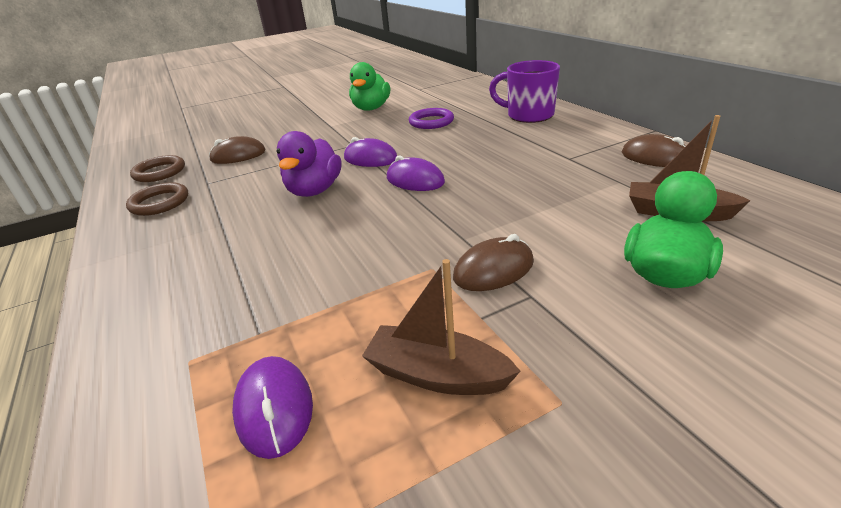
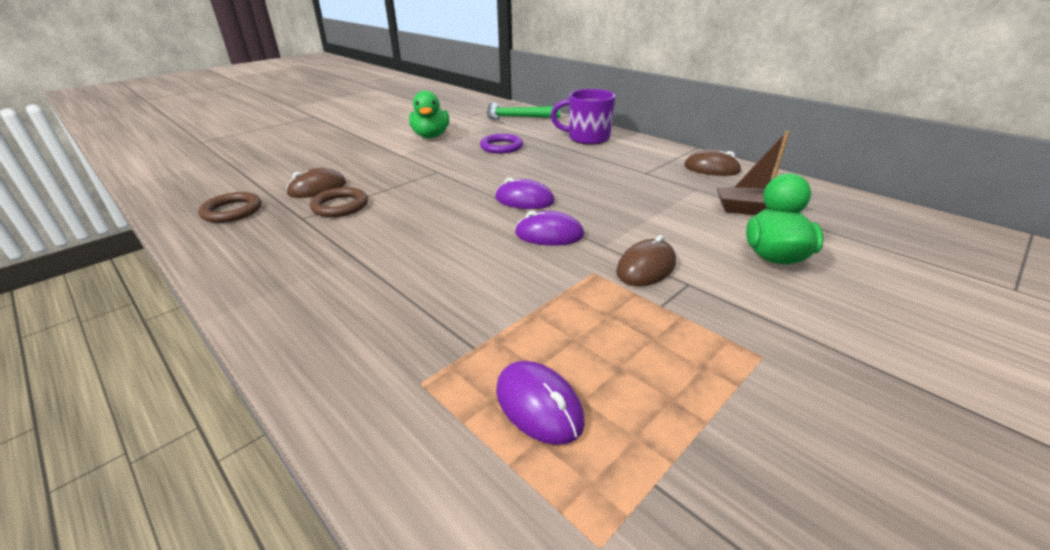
camera: 20 degrees left, 0 degrees up
(159, 203) = (260, 242): brown ring -> brown ring (340, 206)
(314, 190) = (431, 216): purple duck -> none
(370, 159) = (466, 183): purple mouse -> purple mouse (549, 234)
(437, 374) = (657, 353): brown boat -> none
(469, 91) = (517, 117): none -> green hammer

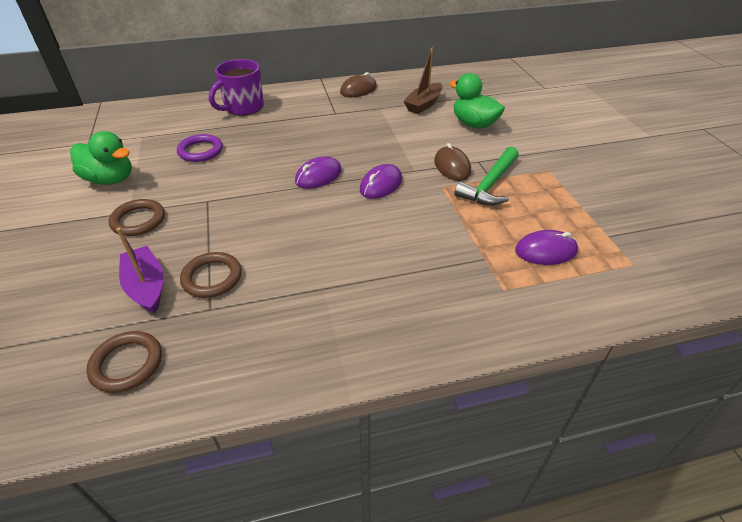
camera: 60 degrees left, 10 degrees up
(317, 188) = (146, 286): brown mouse -> purple boat
(391, 160) = (138, 220): none -> brown ring
(517, 117) = (142, 119): green hammer -> green hammer (490, 184)

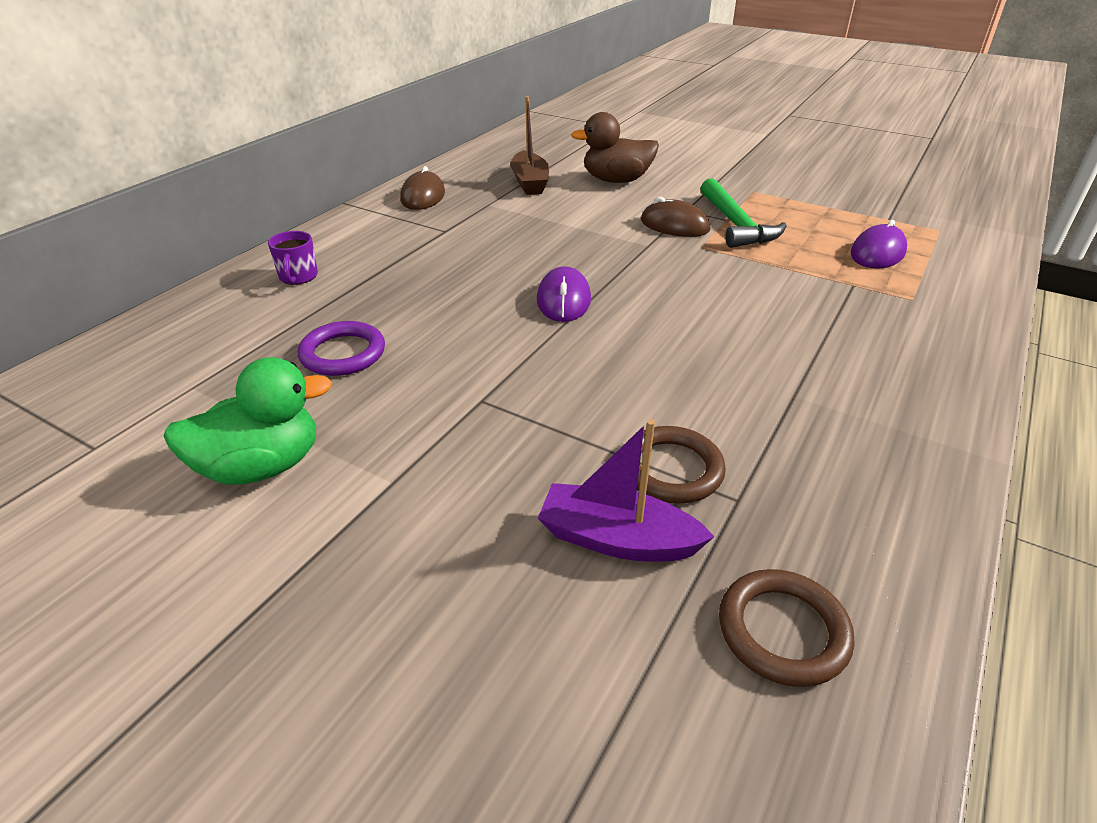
camera: 45 degrees left, 5 degrees down
(138, 220) = (432, 482): brown ring -> none
(243, 108) = (298, 277): purple mug -> purple mug, size x0.54
(381, 185) = (645, 274): purple mouse -> none
(474, 124) = (616, 180): green duck -> brown duck

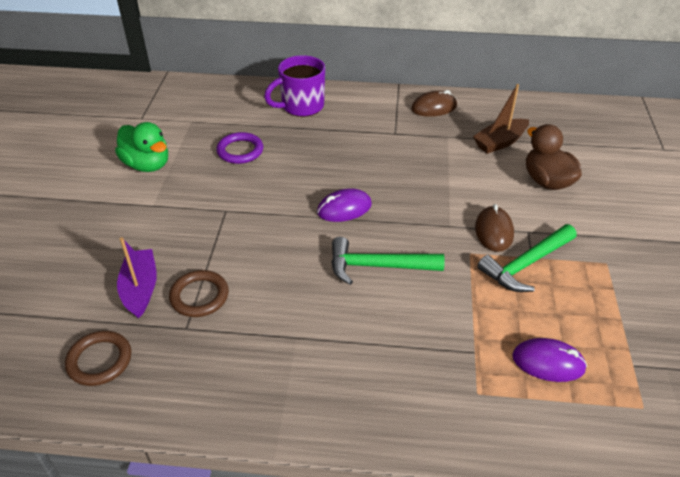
camera: 65 degrees right, 5 degrees up
(298, 277) = (301, 106): purple mug -> purple mug, size x1.86
(690, 305) = (378, 266): none -> green hammer

